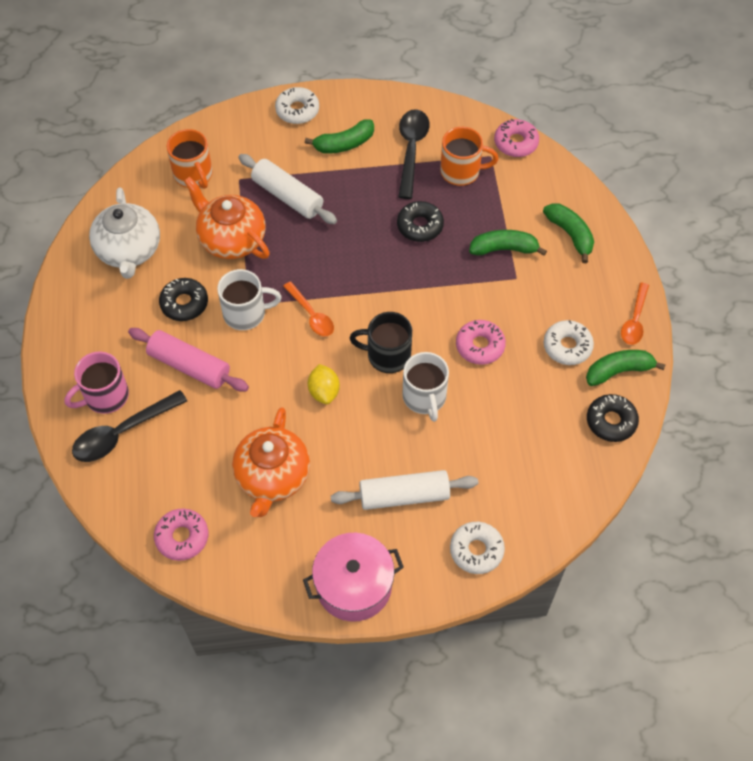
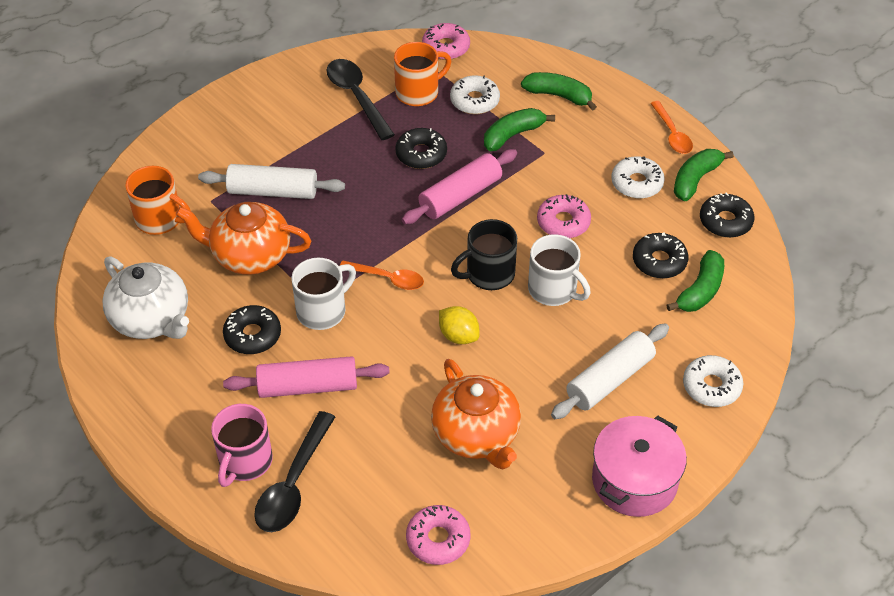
camera: 35 degrees left, 10 degrees down
(297, 110) = (216, 115): white donut -> white donut (474, 101)
(344, 144) = (288, 122): green banana -> green banana (700, 291)
(420, 278) = (460, 196): none -> pink rolling pin
(527, 423) = (659, 261): none -> black donut

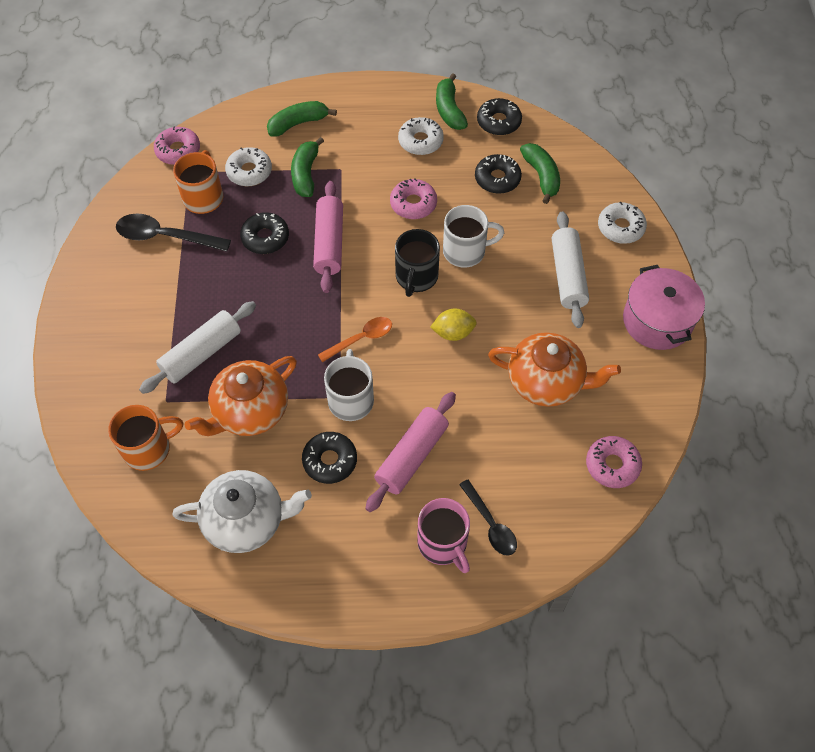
camera: 50 degrees left, 10 degrees up
(293, 483) = (490, 524): black spoon -> black spoon, size x0.66
(672, 134) = (398, 92): orange spoon -> none

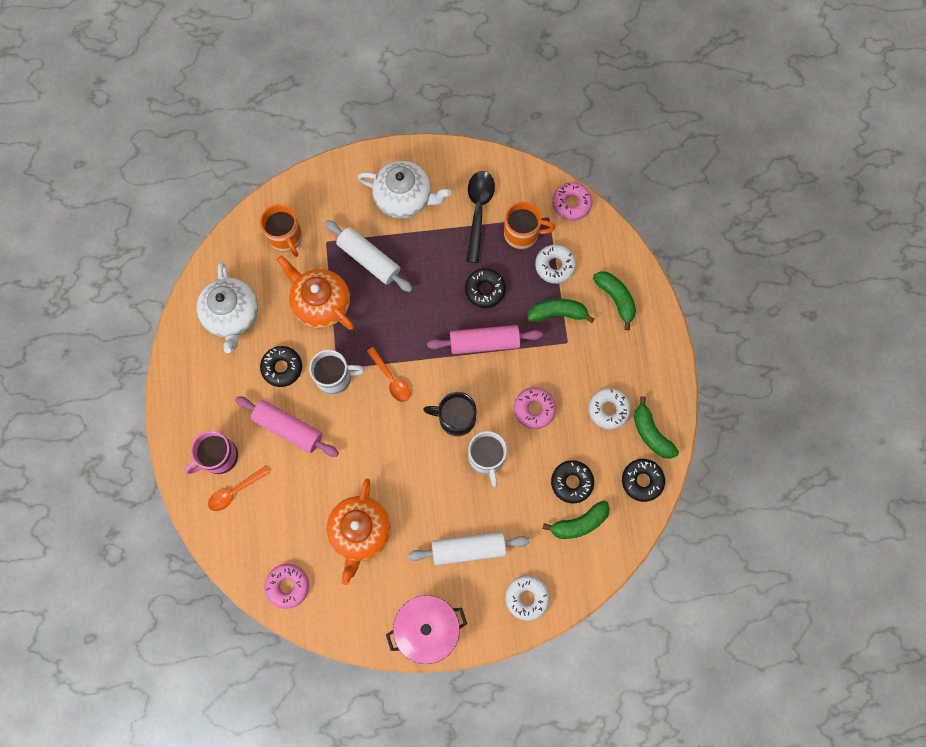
camera: 85 degrees right, 15 degrees up
(128, 310) = (404, 198): none -> white teapot
(449, 110) = (651, 433): green banana -> green banana turned 105 degrees counterclockwise
(453, 333) = (402, 453): yellow lemon -> none
(490, 524) = (235, 491): black spoon -> orange spoon

